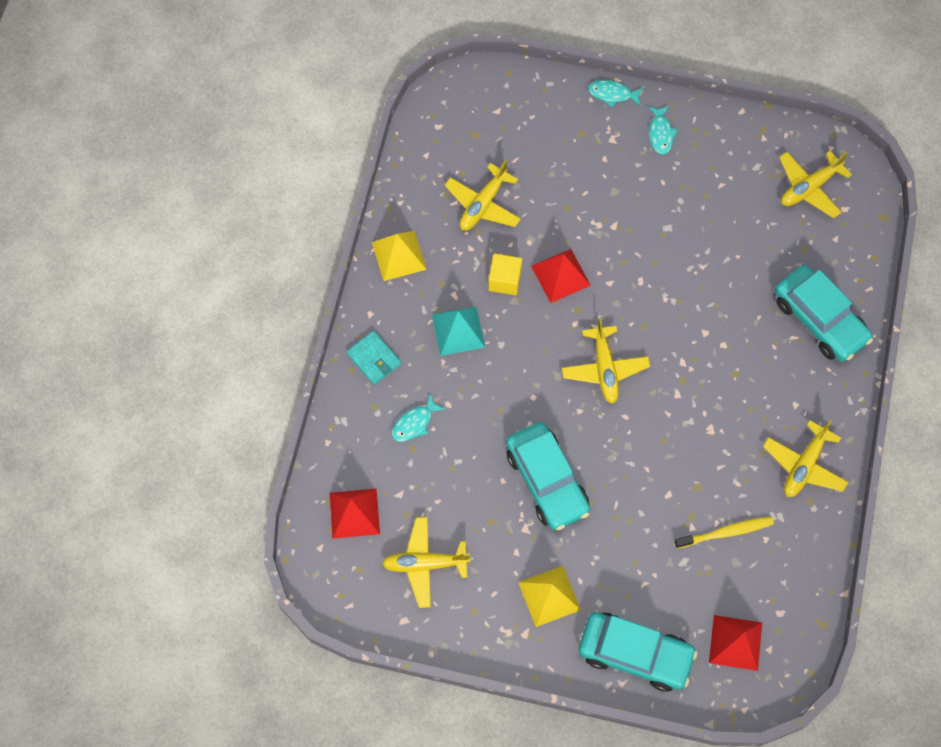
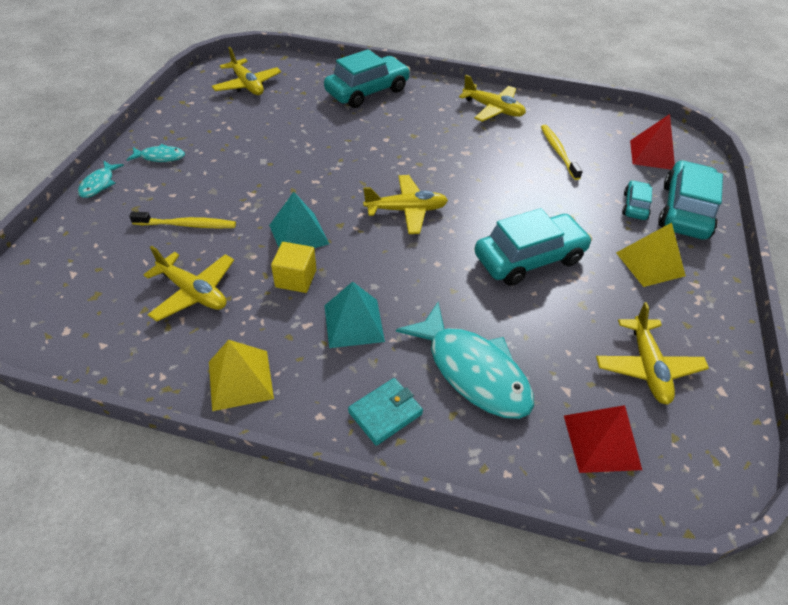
camera: 90 degrees left, 20 degrees down
(414, 423) = (473, 371): turquoise fish -> turquoise fish, size x2.09
(560, 275) = (299, 234): red pyramid -> turquoise pyramid
(564, 180) = (187, 225): none -> yellow toothbrush
(637, 600) = (635, 206): none -> turquoise car

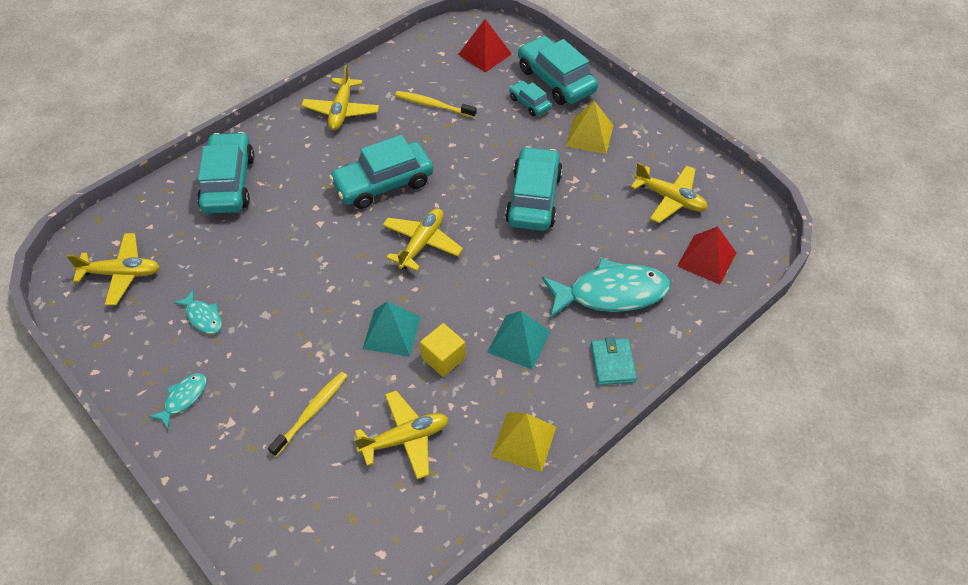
camera: 55 degrees left, 5 degrees up
(99, 184) = (183, 468): turquoise fish -> turquoise fish (203, 317)
(446, 162) = (383, 183): none -> turquoise car
(493, 109) = (341, 110): yellow plane -> yellow plane turned 120 degrees clockwise

